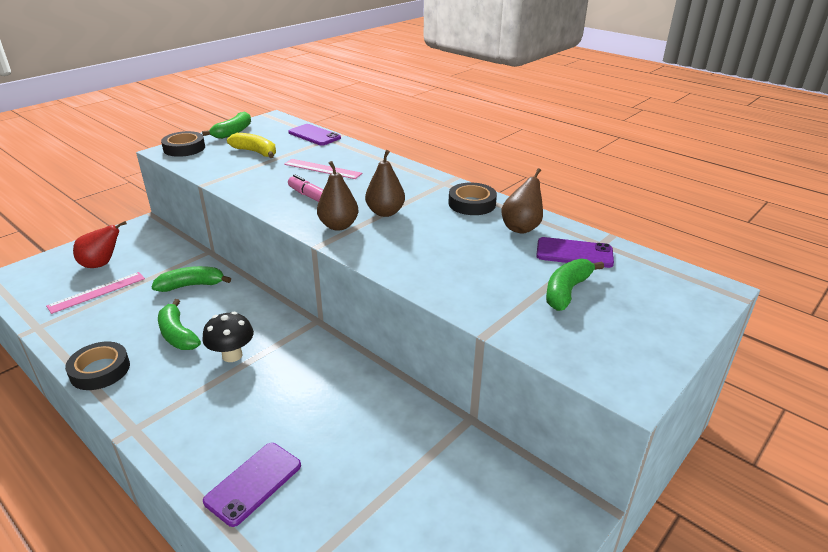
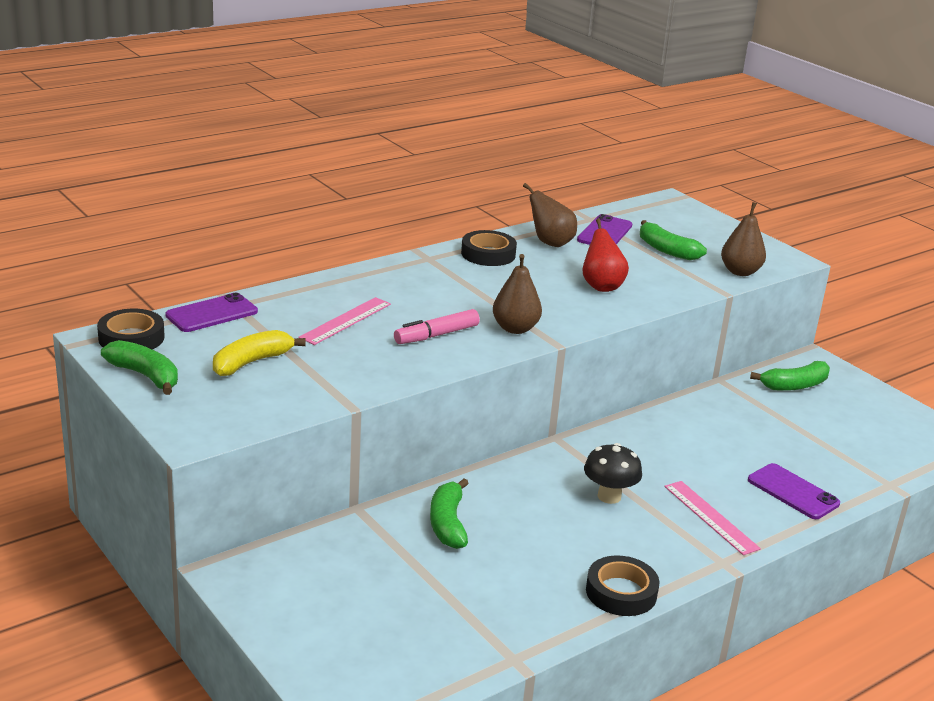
camera: 80 degrees left, 5 degrees down
(97, 292) = (436, 609): pink ruler -> pink ruler (710, 517)
(101, 264) = (351, 610): red pear -> red pear (601, 286)
(177, 334) = (560, 535): green banana -> green banana (794, 385)
(184, 148) = (192, 421): black tape -> black tape (131, 338)
(385, 212) = (492, 300): brown pear -> brown pear (740, 272)

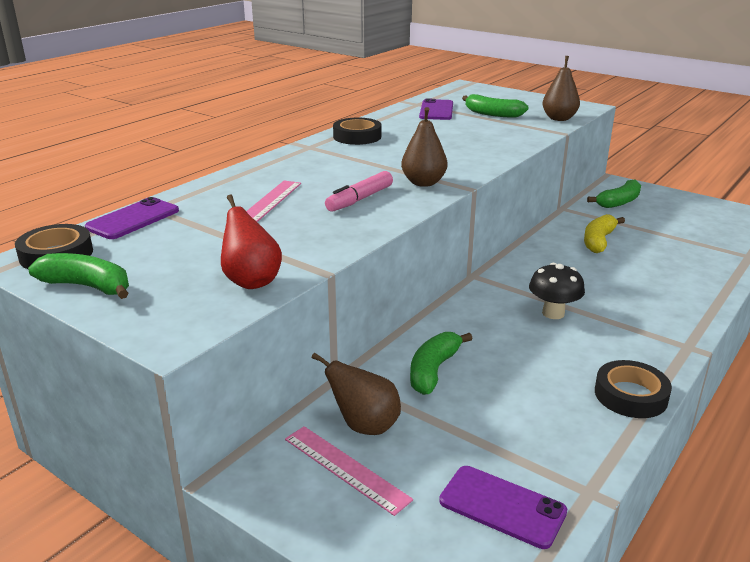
camera: 15 degrees left, 0 degrees up
(252, 362) = (197, 252): yellow banana -> yellow banana (598, 241)
(448, 523) = (433, 370): green banana -> green banana turned 45 degrees clockwise
(550, 243) = (400, 122): brown pear -> brown pear (364, 426)
(601, 286) = (466, 143): red pear -> red pear (251, 281)
(710, 517) = (646, 311): pink ruler -> pink ruler (345, 468)
(793, 492) = (688, 277): purple phone -> purple phone (502, 506)

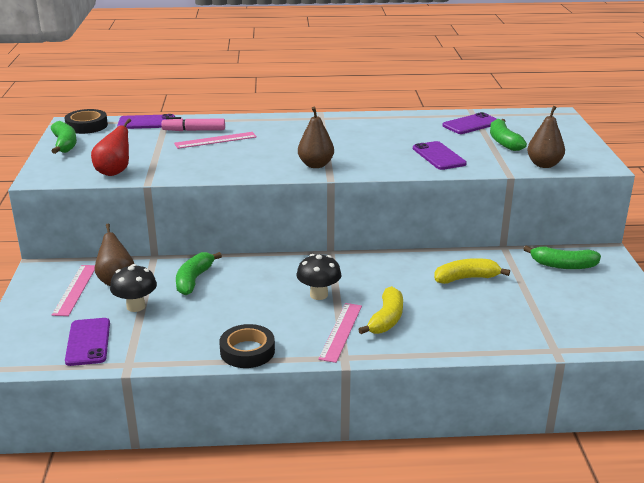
camera: 50 degrees right, 0 degrees up
(357, 136) = (365, 122): black tape -> none
(359, 199) = (258, 158): pink marker -> pink marker (194, 130)
(433, 370) = (194, 280): green banana -> green banana turned 60 degrees counterclockwise
(450, 434) = (136, 306): none -> black mushroom
(485, 139) = (438, 156): none -> purple phone
(635, 300) = (386, 319): none -> yellow banana
(638, 329) = (341, 331): none -> pink ruler

